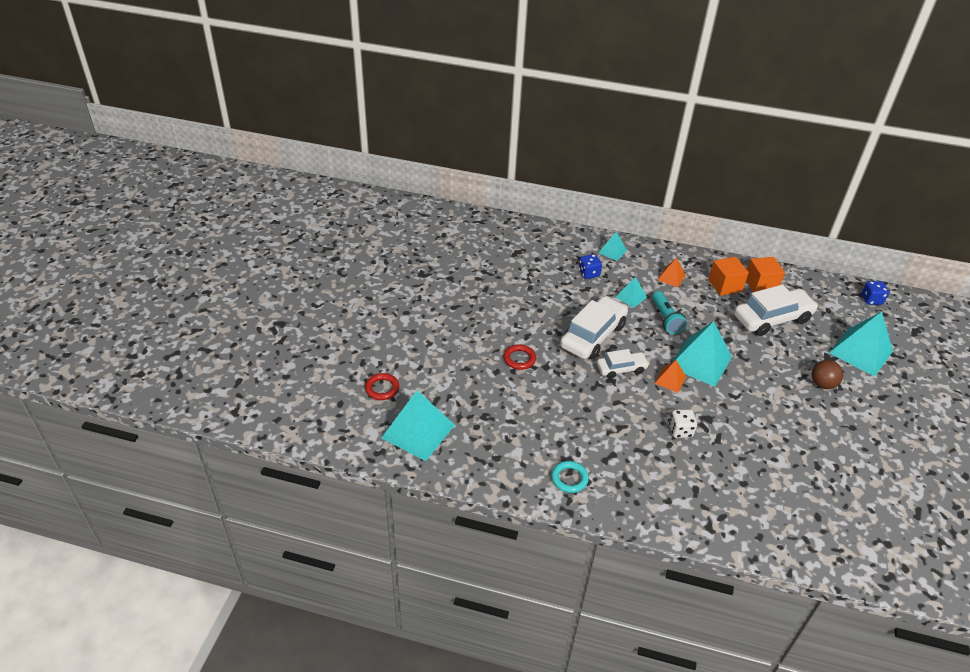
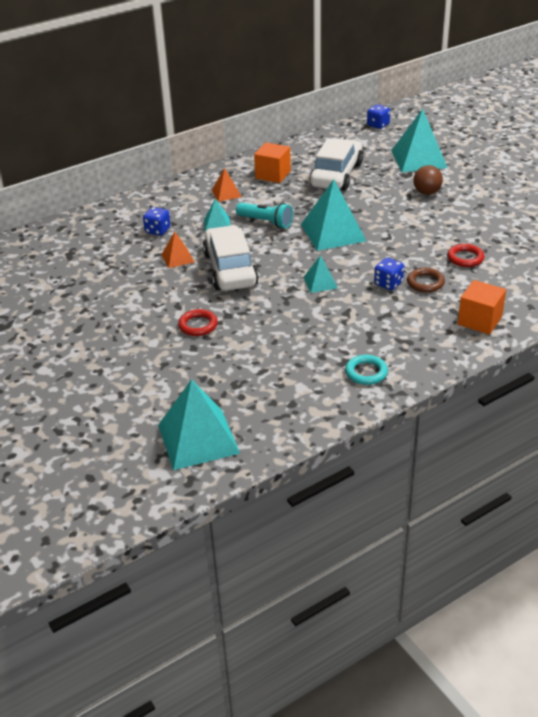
camera: 45 degrees left, 5 degrees down
(382, 388) = (112, 435): red ring -> red ring (465, 258)
(612, 251) = (152, 204): turquoise pyramid -> turquoise pyramid (320, 282)
(621, 369) = (287, 276): white car -> none
(670, 380) = (331, 258): orange pyramid -> orange pyramid (178, 258)
(680, 430) = (388, 283): white dice -> blue dice
(708, 452) = (425, 283): none -> brown ring
(760, 285) = (296, 159): orange cube -> orange cube (479, 320)

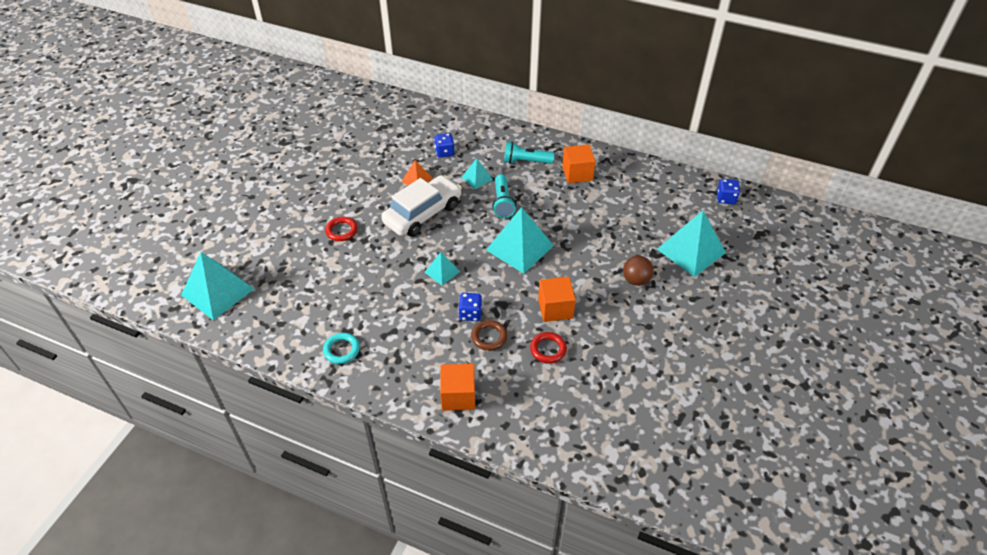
camera: 55 degrees right, 10 degrees up
(226, 193) = (526, 161): orange pyramid -> turquoise flashlight
(336, 175) = (612, 210): white car -> none
(422, 239) = (555, 308): none -> orange cube

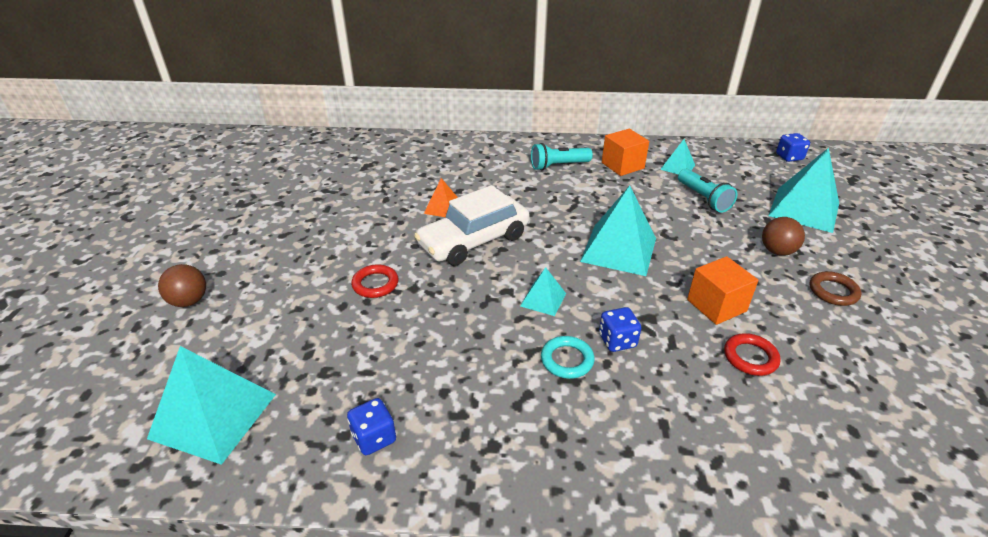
camera: 20 degrees left, 10 degrees down
(227, 213) = (189, 301): none -> brown ball
(341, 350) = (465, 447): turquoise ring -> turquoise ring (567, 360)
(423, 214) = (474, 241): white car -> white car turned 150 degrees counterclockwise
(444, 152) = (458, 175): blue dice -> blue dice (374, 438)
(458, 396) = (686, 461): orange cube -> none
(477, 178) = (514, 191): turquoise pyramid -> turquoise pyramid (677, 167)
(489, 337) = (664, 364): brown ring -> brown ring (833, 291)
(502, 202) = (562, 209): turquoise flashlight -> turquoise flashlight (703, 199)

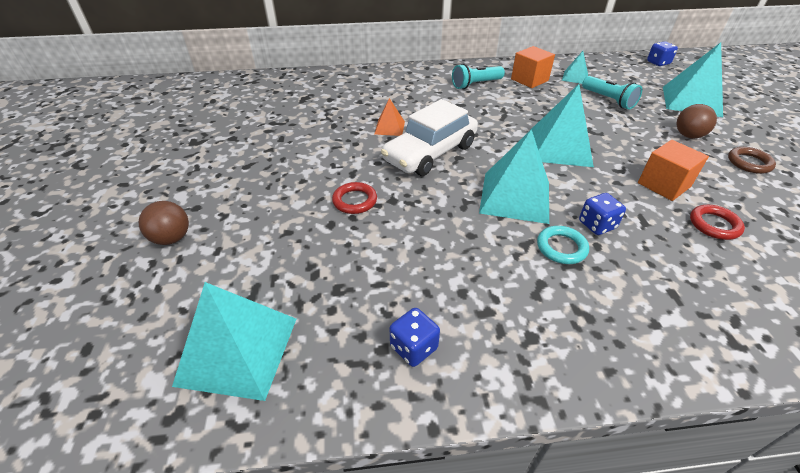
camera: 10 degrees left, 5 degrees up
(543, 299) = (515, 197): turquoise pyramid -> turquoise pyramid, size x1.96

